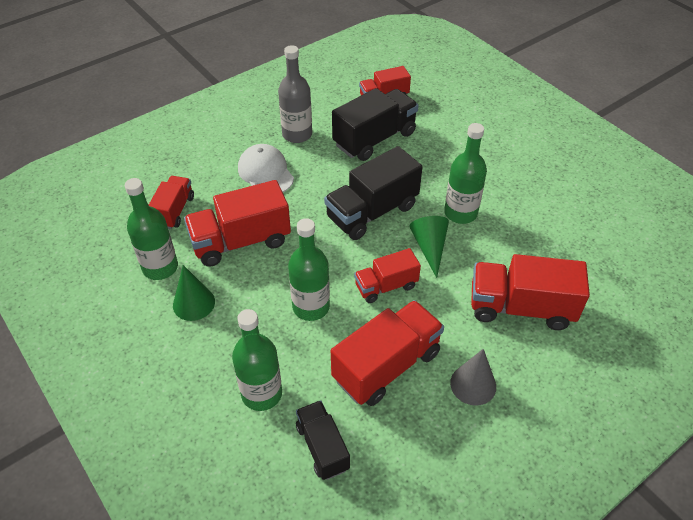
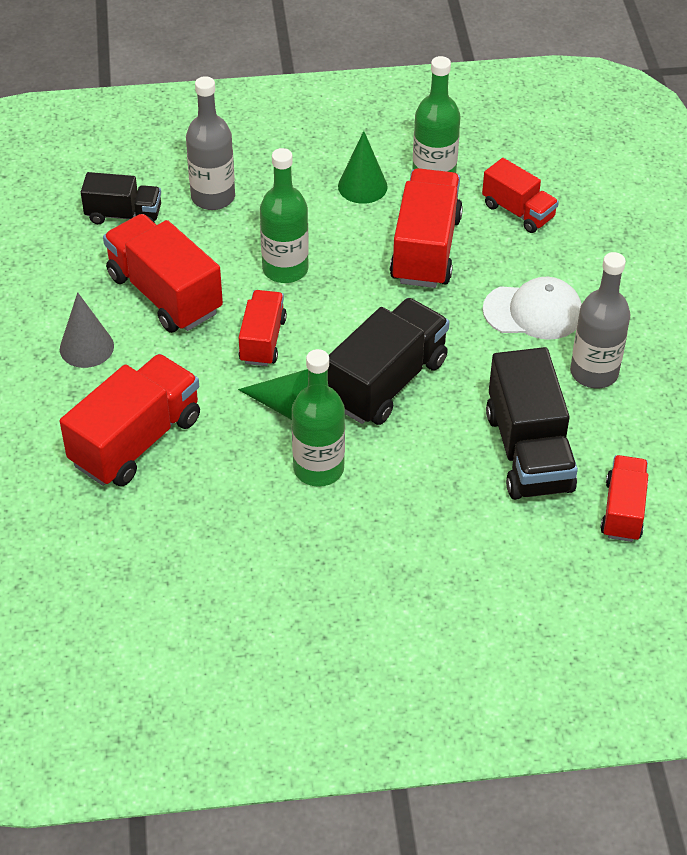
camera: 120 degrees right, 0 degrees up
(262, 393) = (213, 197): green bottle -> grey bottle
(372, 212) = (387, 382): black truck -> black truck turned 45 degrees clockwise
(386, 366) = (165, 294): red truck -> red truck turned 150 degrees clockwise

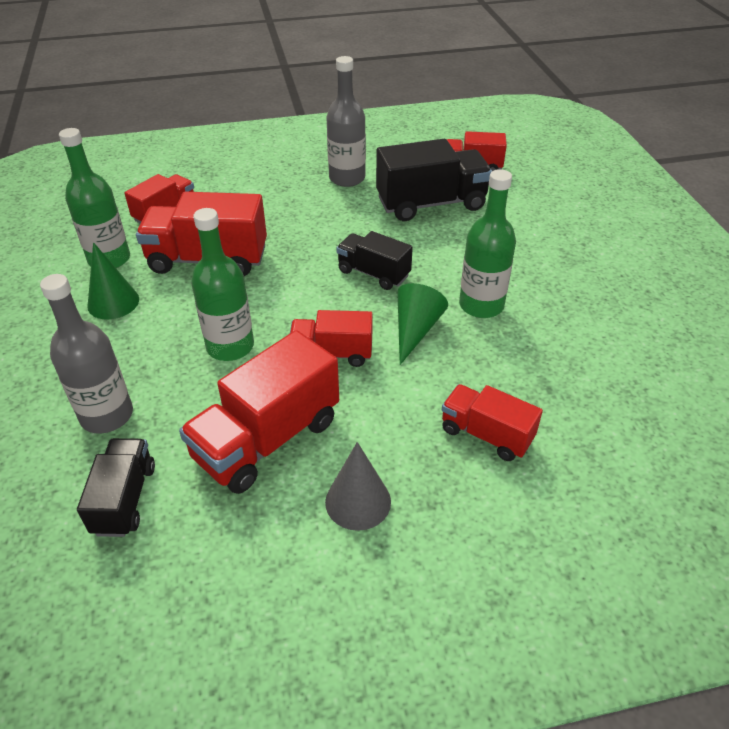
camera: 95 degrees left, 5 degrees down
(136, 441) = (486, 434): red truck -> red truck, size x0.60
(387, 382) = (373, 273): black truck -> black truck, size x0.60
(533, 312) = (285, 204): white cap -> none

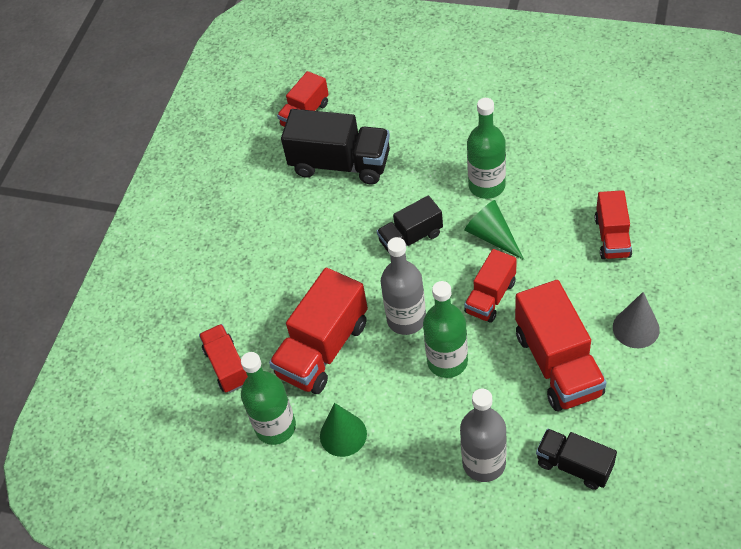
camera: 55 degrees left, 10 degrees up
(347, 178) = (262, 208): grey bottle -> grey bottle (406, 319)
(431, 204) = (340, 164): black truck -> black truck turned 90 degrees clockwise
(486, 434) = (612, 237): red truck -> red truck turned 60 degrees counterclockwise

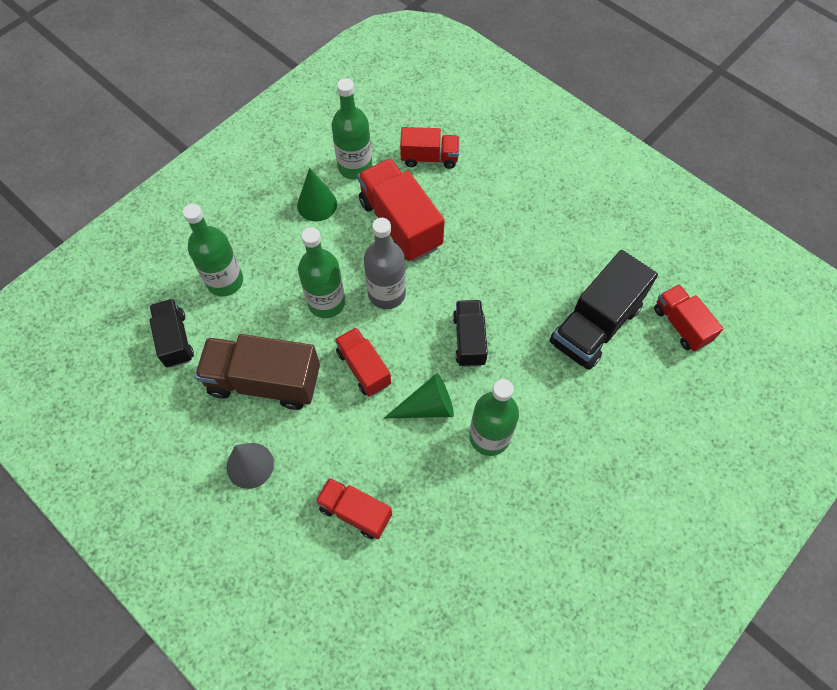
camera: 110 degrees right, 10 degrees up
(484, 463) = (225, 281): grey bottle -> green bottle
(558, 364) = (264, 381): red truck -> brown truck
(574, 465) = (175, 339): black truck -> black truck turned 75 degrees counterclockwise

